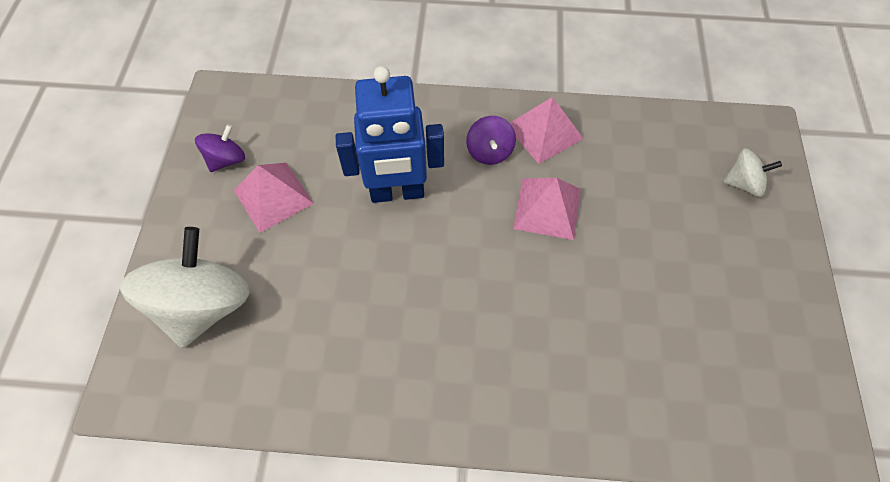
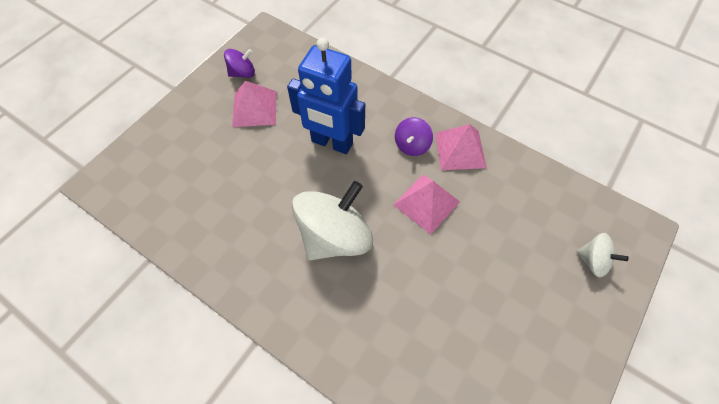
camera: 30 degrees right, 0 degrees up
(204, 305) = (172, 154): white spinning top -> white spinning top (335, 236)

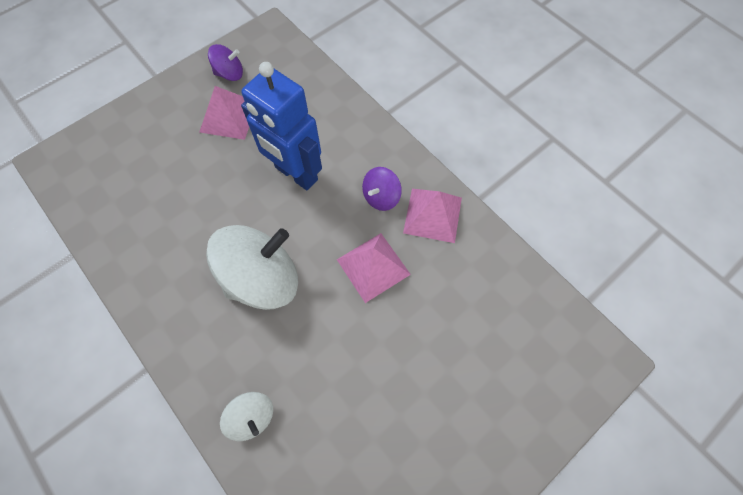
camera: 15 degrees right, 5 degrees up
(593, 261) = (535, 380): white spinning top -> white spinning top (252, 417)

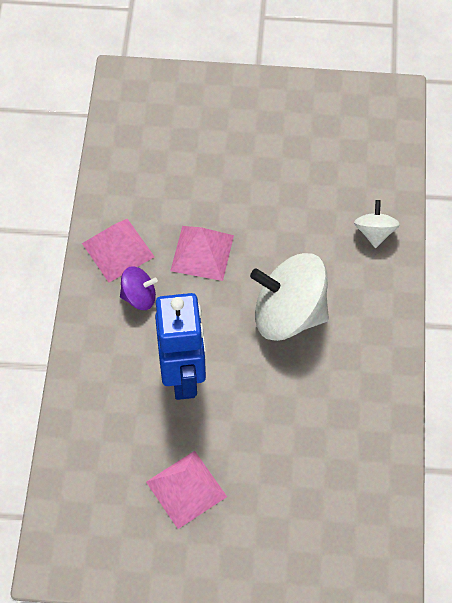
camera: 135 degrees left, 5 degrees down
(230, 74) = (140, 542): purple spinning top -> none

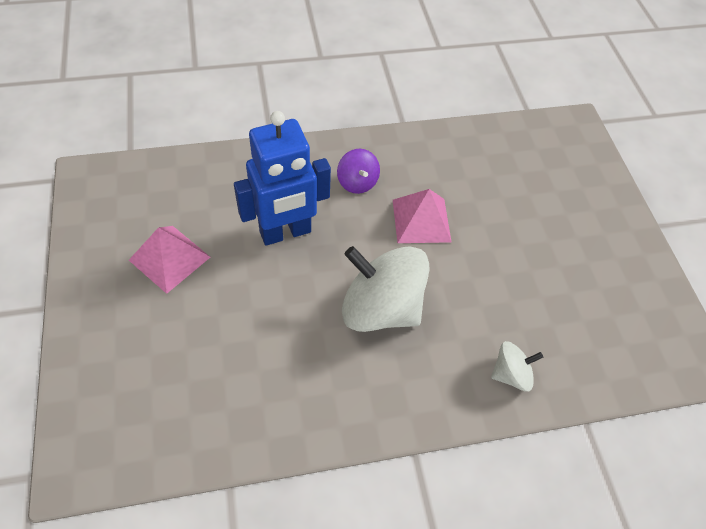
camera: 70 degrees right, 5 degrees down
(118, 250) = (399, 157): pink pyramid -> none
(288, 313) = (380, 308): white spinning top -> white spinning top turned 60 degrees counterclockwise

